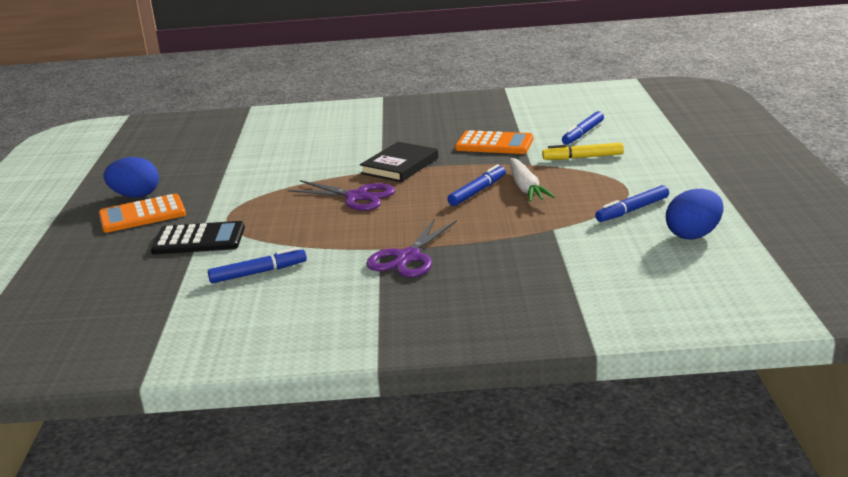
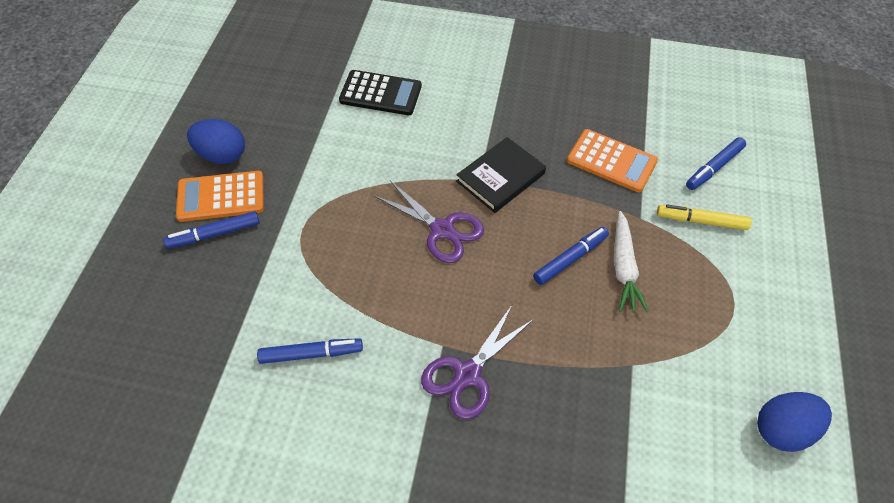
camera: 10 degrees right, 30 degrees up
(199, 239) = (266, 266): black calculator -> black calculator (380, 93)
(632, 210) = (728, 354): blue marker -> blue marker (214, 234)

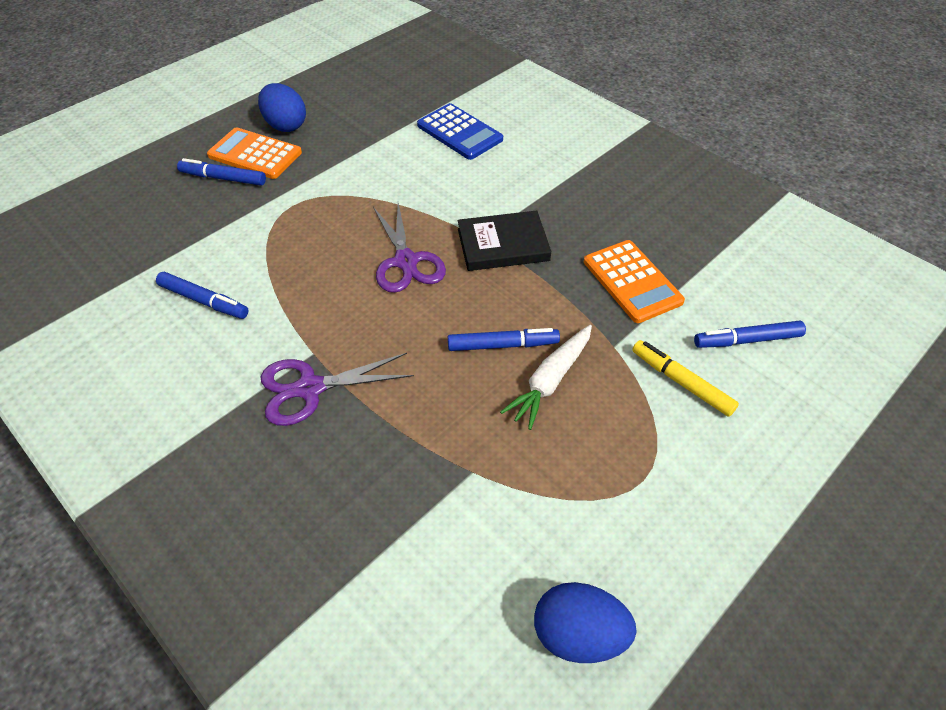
camera: 35 degrees right, 5 degrees down
(380, 93) = (459, 132): black calculator -> blue calculator

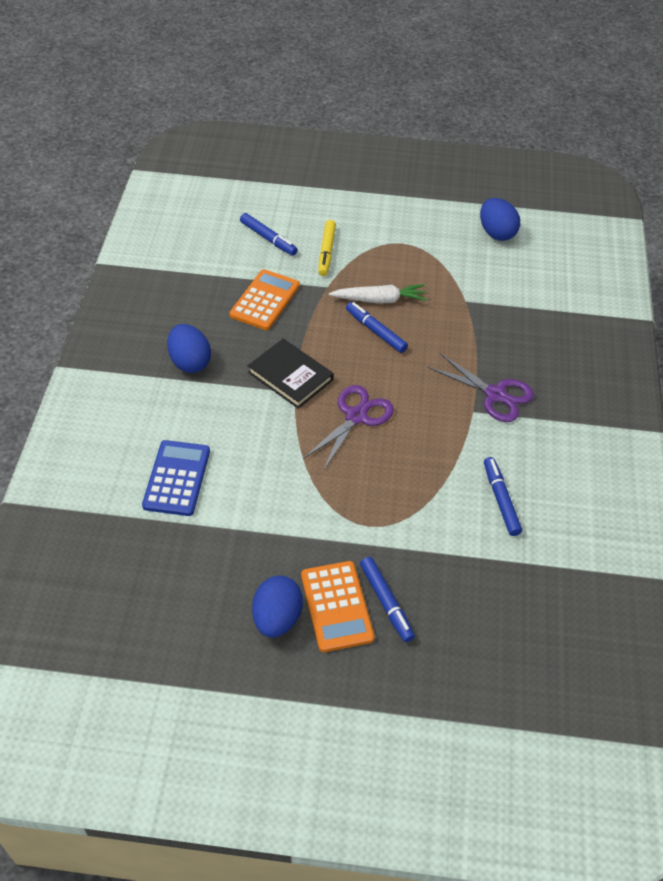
camera: 130 degrees left, 0 degrees up
(585, 191) = (190, 362): none -> blue egg

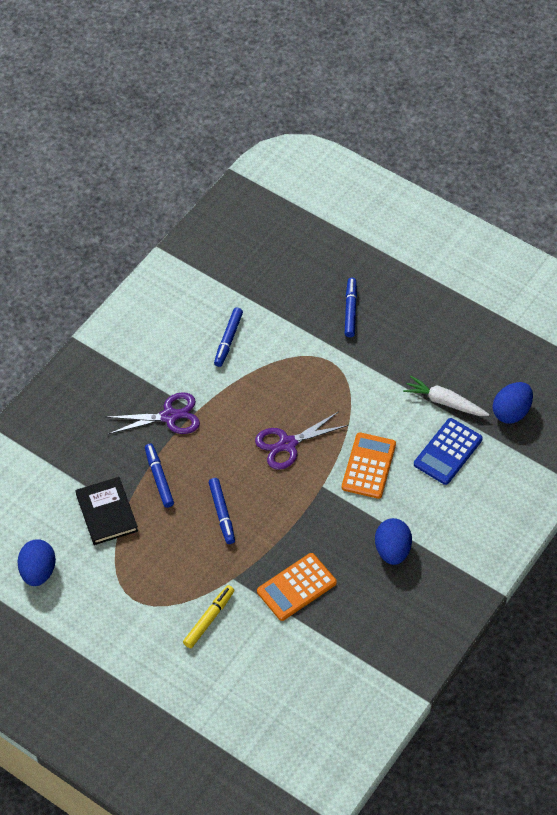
camera: 150 degrees left, 5 degrees up
(268, 238) = (253, 660): blue marker -> blue marker (159, 478)
(277, 618) = (425, 330): blue egg -> blue egg (511, 412)
(290, 376) = (317, 501): black book -> black book (106, 513)
(337, 606) = (383, 321): orange calculator -> orange calculator (368, 466)
(379, 300) = (197, 544): white carrot -> white carrot (444, 402)
(495, 394) = (169, 416): purple scissors -> purple scissors turned 105 degrees clockwise

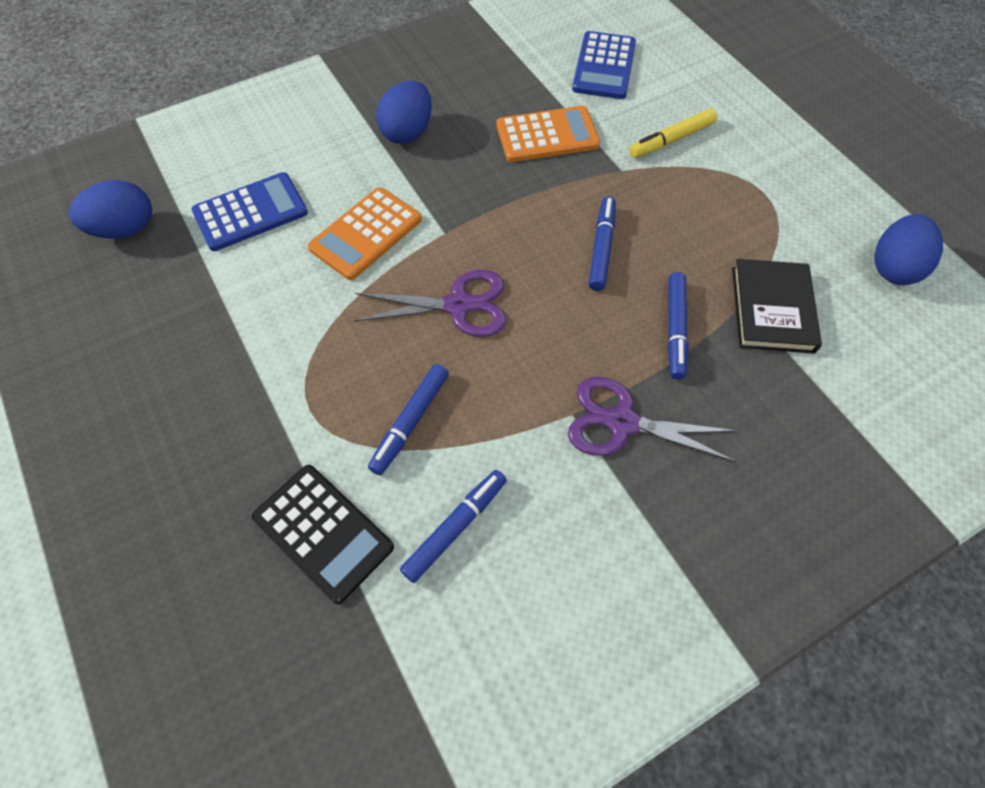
camera: 155 degrees left, 5 degrees up
(285, 672) = (604, 66): none -> blue calculator
(287, 315) = (323, 532): none -> black calculator
(350, 310) = (210, 492): blue marker -> blue marker (410, 422)
(444, 402) = (197, 277): white carrot -> none

